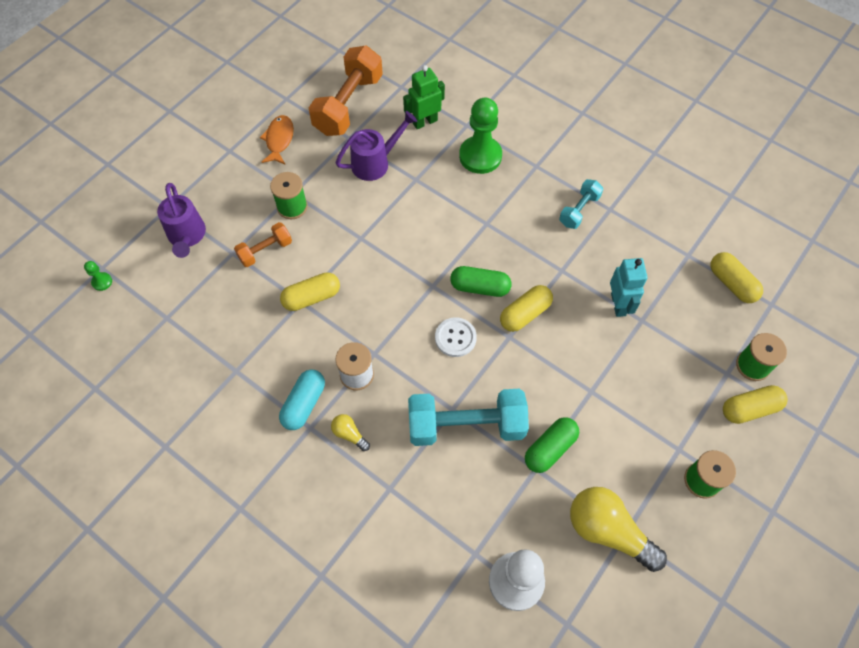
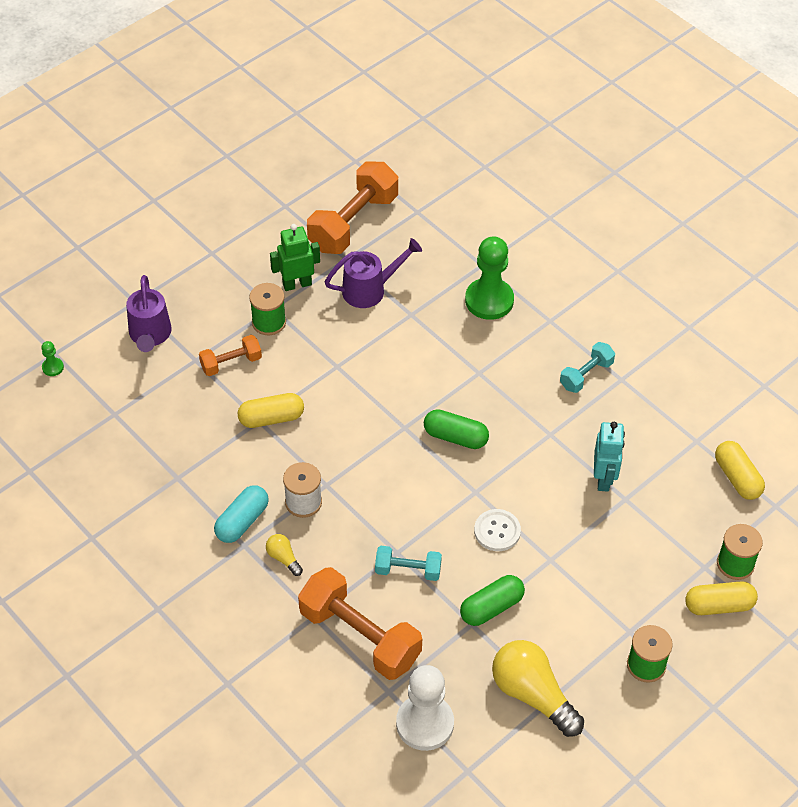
camera: 10 degrees right, 10 degrees down
(279, 140) = (268, 249): orange fish -> none
(425, 122) = (435, 254): green robot -> green robot (297, 284)
(436, 501) = (360, 636): none -> orange dumbbell
(455, 338) = (417, 483): white button -> white button (497, 531)
(466, 425) = (408, 570): turquoise dumbbell -> turquoise dumbbell, size x0.52
(525, 314) = (498, 471): yellow capsule -> none

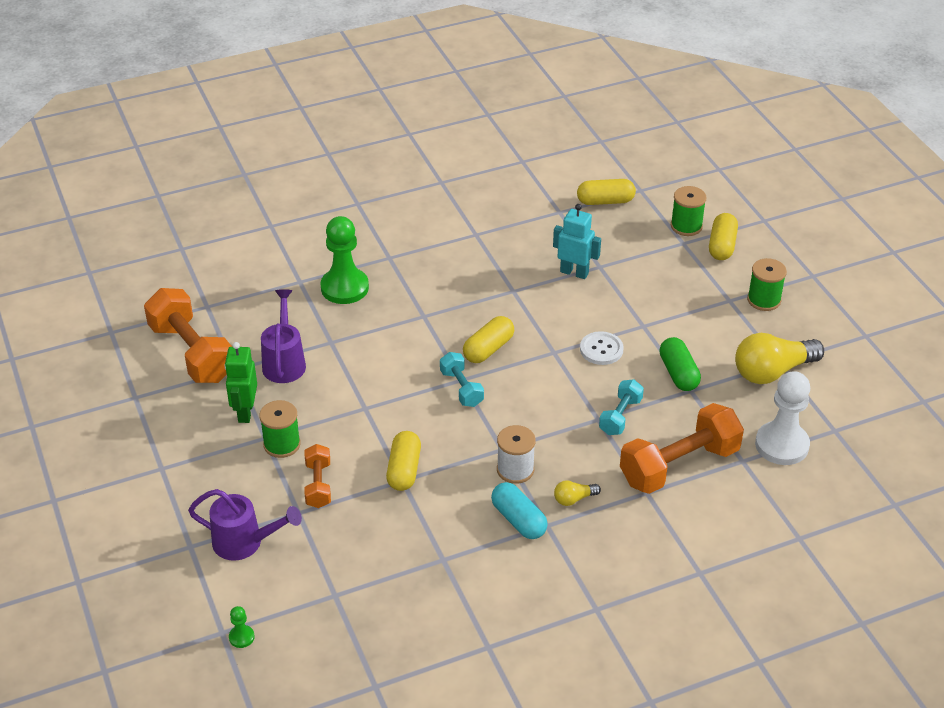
camera: 70 degrees left, 10 degrees down
(455, 437) = (488, 349): green capsule -> yellow capsule
(586, 375) = (460, 252): turquoise dumbbell -> turquoise dumbbell (461, 388)

